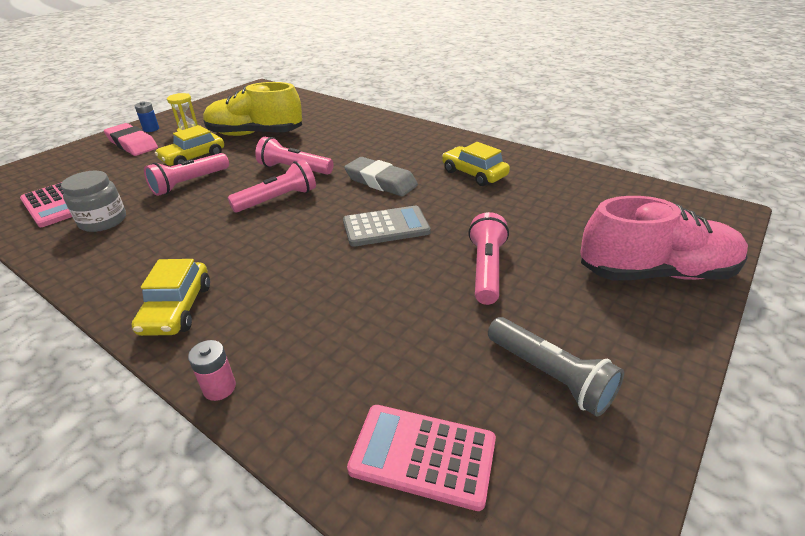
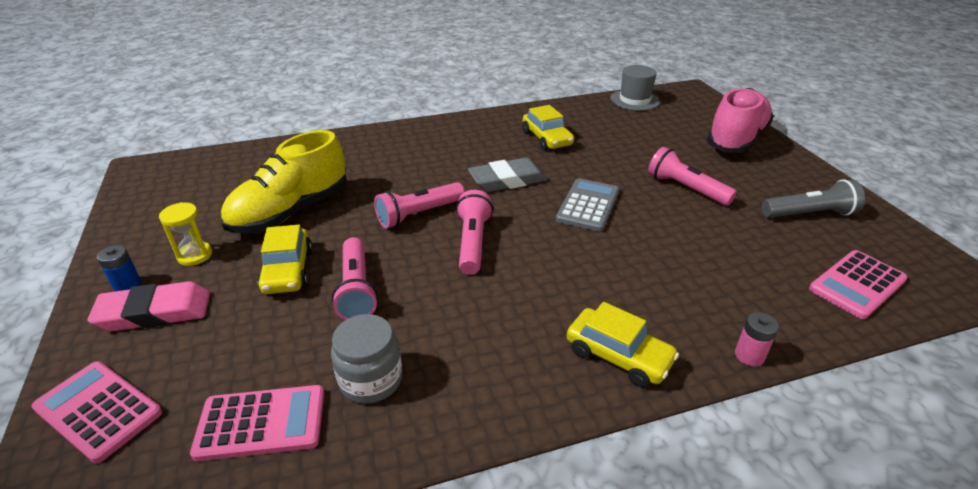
camera: 55 degrees left, 0 degrees up
(52, 165) = (98, 410): none -> pink calculator
(474, 174) = (547, 138): yellow car -> yellow car turned 105 degrees counterclockwise
(631, 187) = (634, 100): none -> grey hat

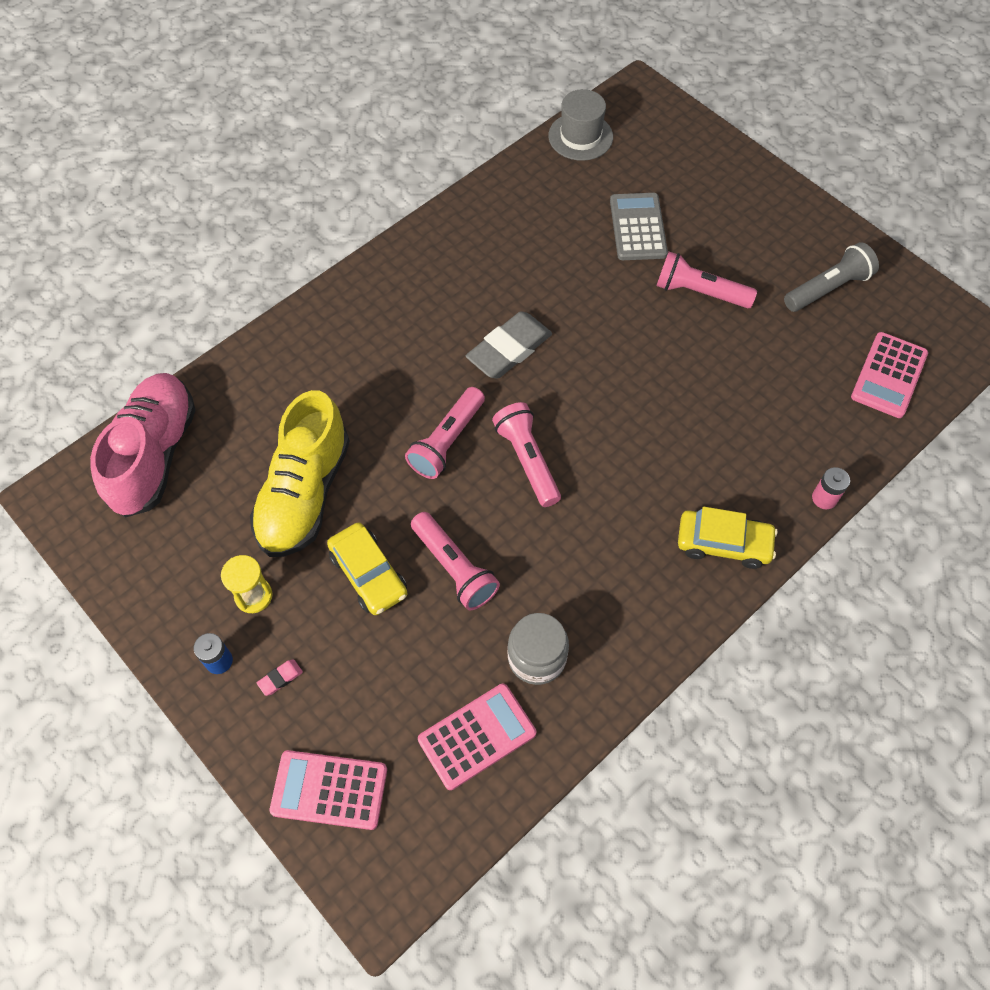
camera: 25 degrees left, 25 degrees up
(155, 312) = (280, 678): pink eraser -> pink eraser, size x0.41
(547, 138) = (514, 256): yellow car -> none
(588, 205) = (613, 358): grey calculator -> grey calculator (638, 227)
(736, 139) = (722, 181): pink shoe -> pink shoe (155, 455)

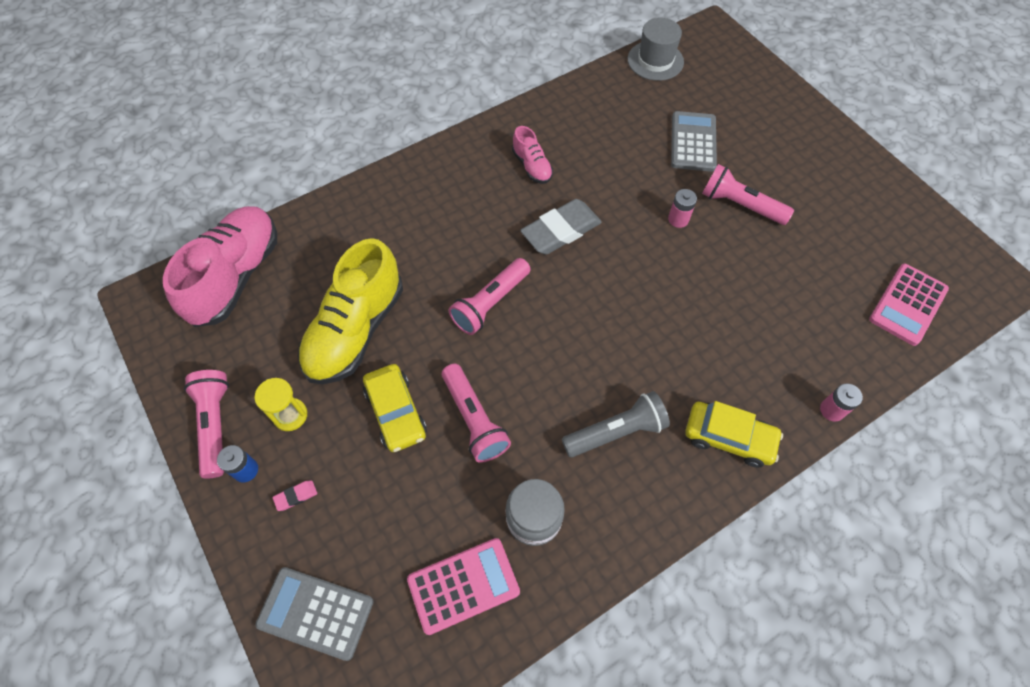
camera: 10 degrees right, 0 degrees up
(329, 790) = (315, 613): pink calculator -> grey calculator
(463, 280) = (532, 166): none -> pink shoe
(527, 460) = (559, 331): pink flashlight -> pink flashlight (215, 425)
(635, 318) = (678, 219): none -> pink battery
(827, 288) = (859, 218): grey flashlight -> grey flashlight (616, 432)

